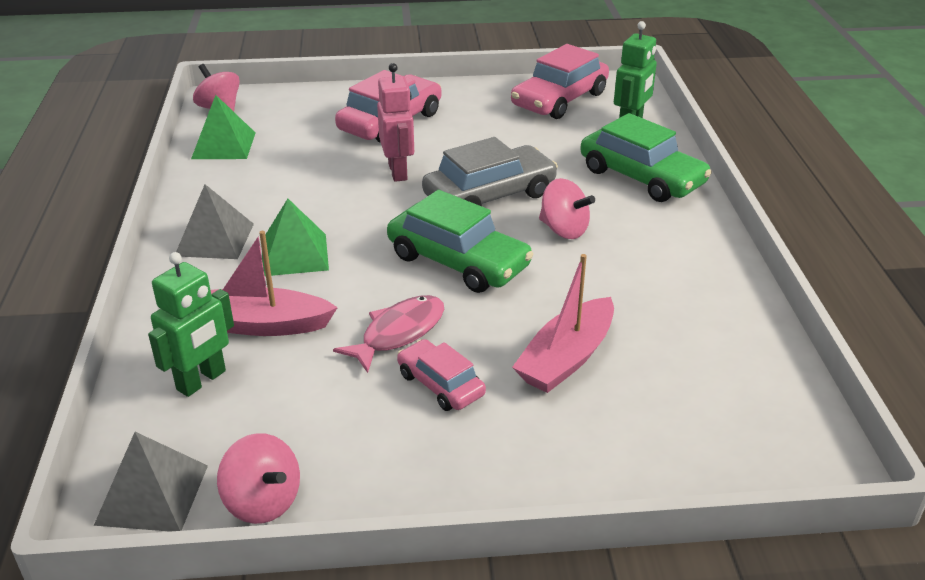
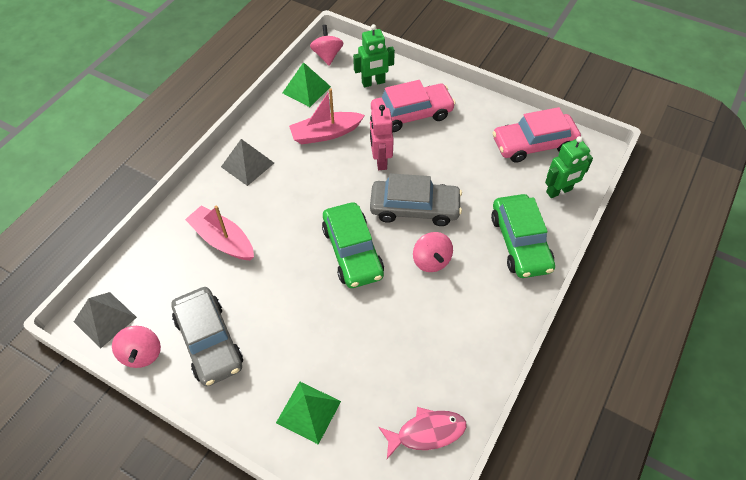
camera: 35 degrees right, 20 degrees up
(202, 380) = (171, 262): green robot -> green robot (373, 83)
(294, 254) = (276, 198): green pyramid -> green pyramid (308, 412)
(358, 435) = (209, 341): none -> grey car
(398, 172) = (380, 160): pink robot -> pink robot turned 150 degrees clockwise
(399, 333) = (280, 286): pink fish -> pink fish (426, 432)
(440, 384) = (271, 333): pink car -> none
(566, 358) = (345, 356): pink boat -> pink boat (325, 133)

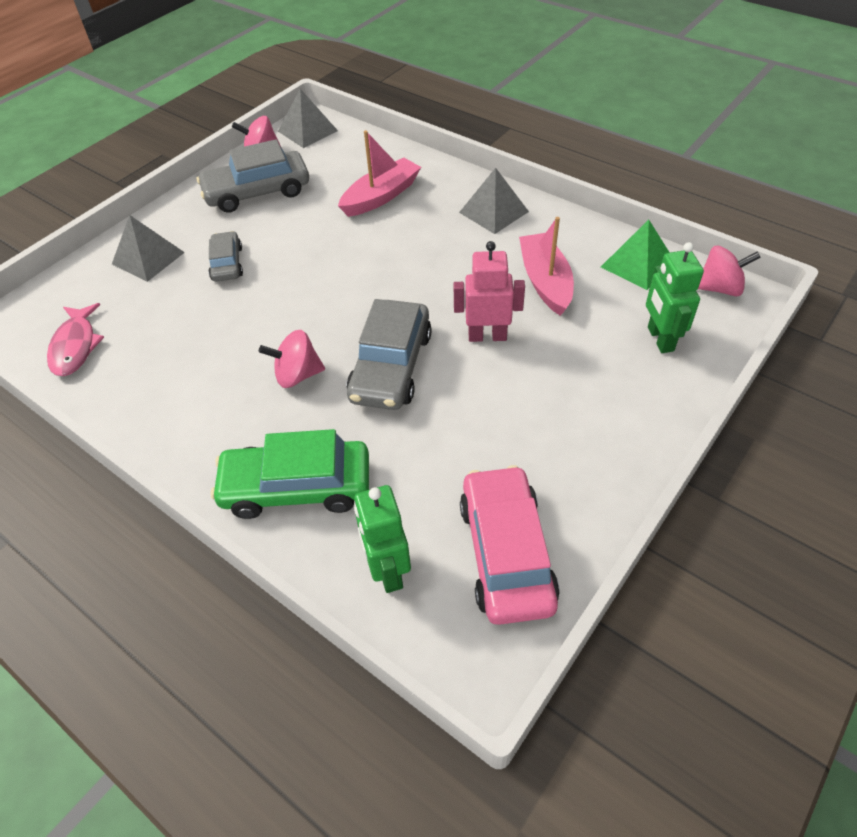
camera: 100 degrees right, 5 degrees down
(308, 412) = (148, 258): green pyramid -> grey pyramid
(314, 340) = (227, 263): none -> grey car
(352, 251) = (335, 299): green car -> none
(411, 114) = (586, 381): pink car -> none

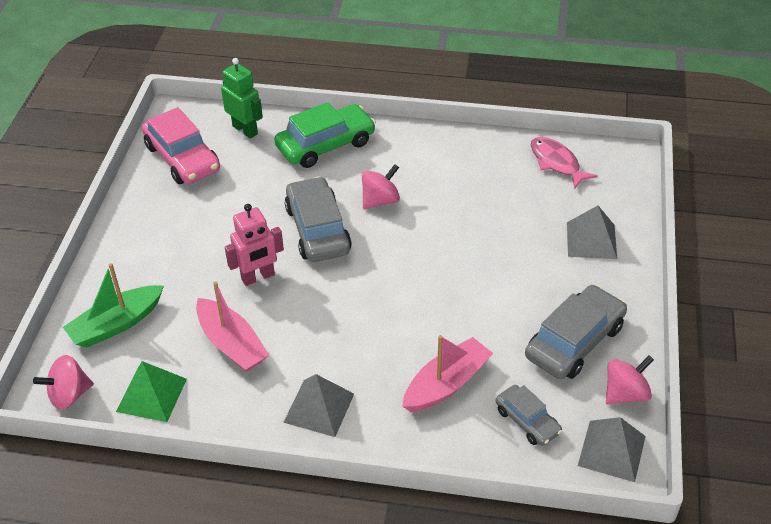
camera: 150 degrees right, 5 degrees down
(227, 263) = (520, 260): grey car -> grey car (527, 421)
(381, 196) = (446, 384): pink boat -> pink boat turned 150 degrees counterclockwise
(660, 339) = (116, 324): green robot -> green boat

